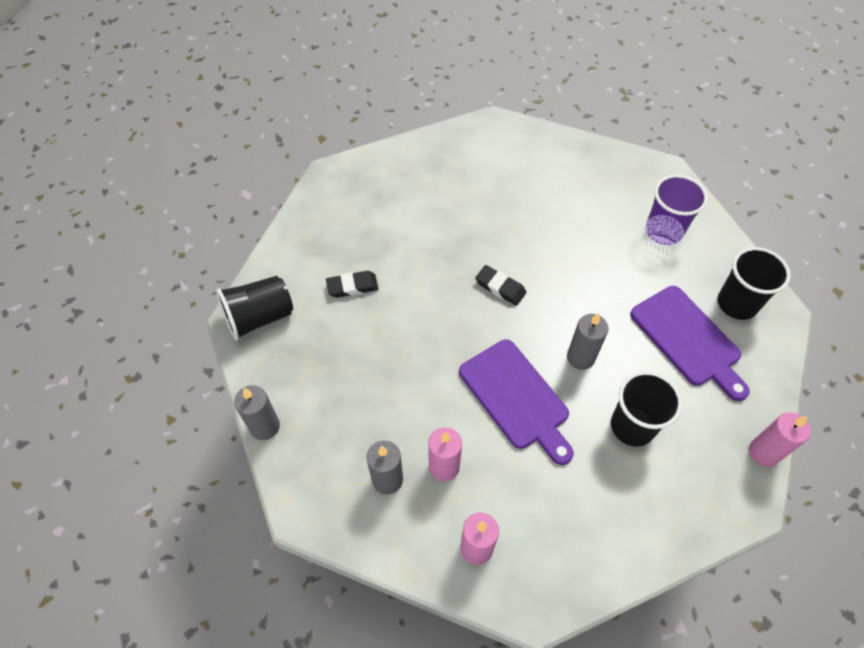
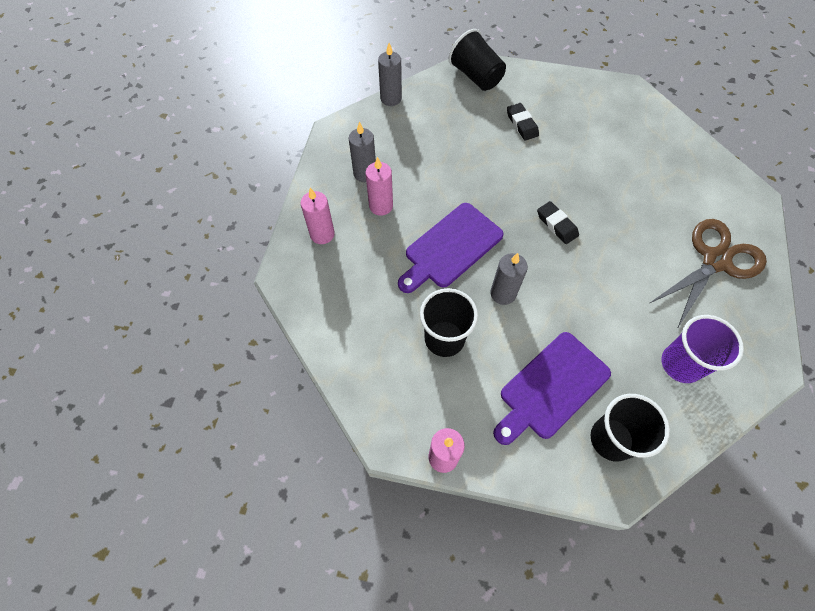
camera: 80 degrees right, 5 degrees up
(500, 287) = (556, 225): black eraser -> black eraser turned 60 degrees counterclockwise
(559, 173) = (715, 261): none -> brown scissors

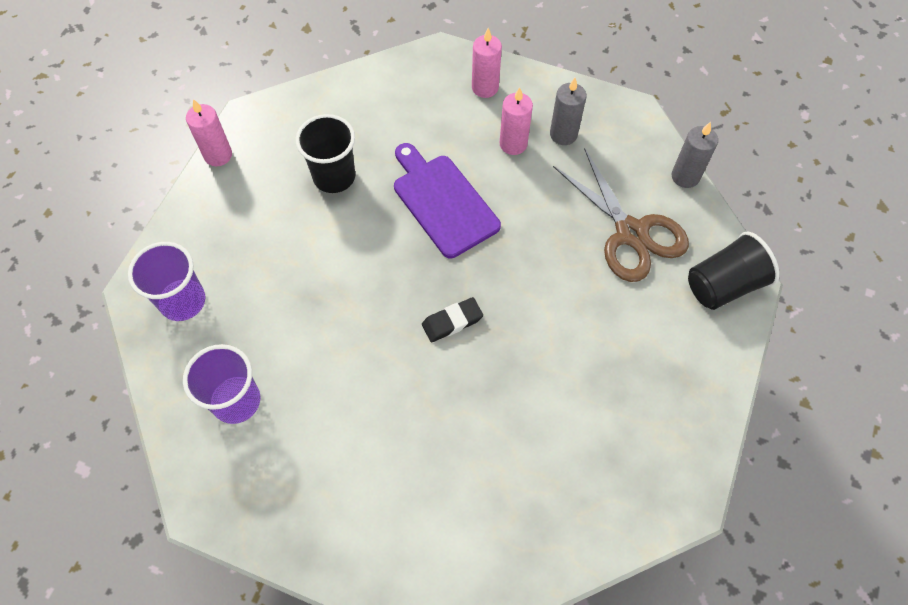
camera: 100 degrees right, 0 degrees up
(503, 293) = (372, 241): grey candle -> none
(522, 124) = (626, 323): black eraser -> none
(551, 388) = (252, 260): purple cutting board -> none
(611, 439) = (183, 301): black cup -> purple cup
(715, 261) = (357, 502): brown scissors -> brown scissors (631, 233)

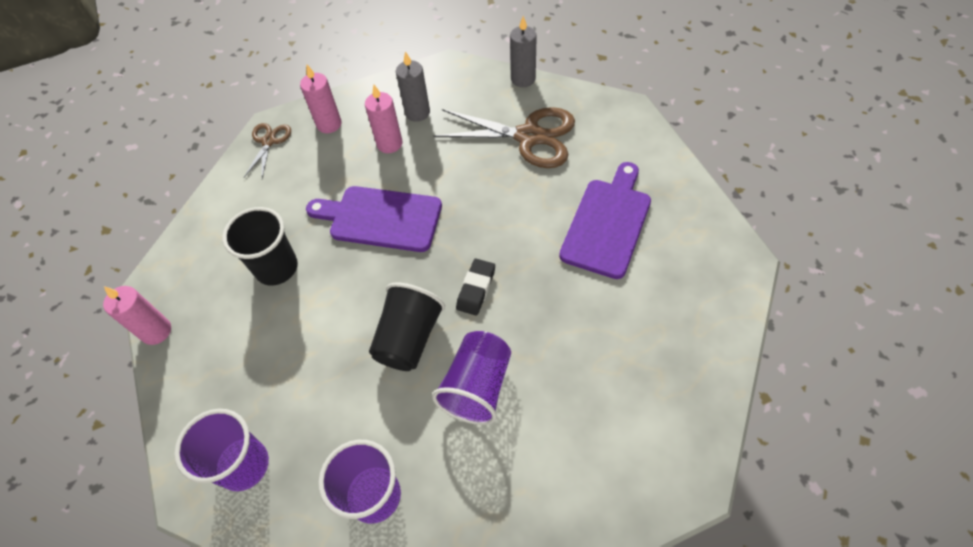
camera: 40 degrees left, 5 degrees down
(375, 394) = (477, 387): none -> purple cup
(427, 66) = (269, 141): none -> brown scissors
(611, 364) = (607, 223): none -> purple cutting board
(723, 285) = (616, 121): black cup -> black cup (409, 338)

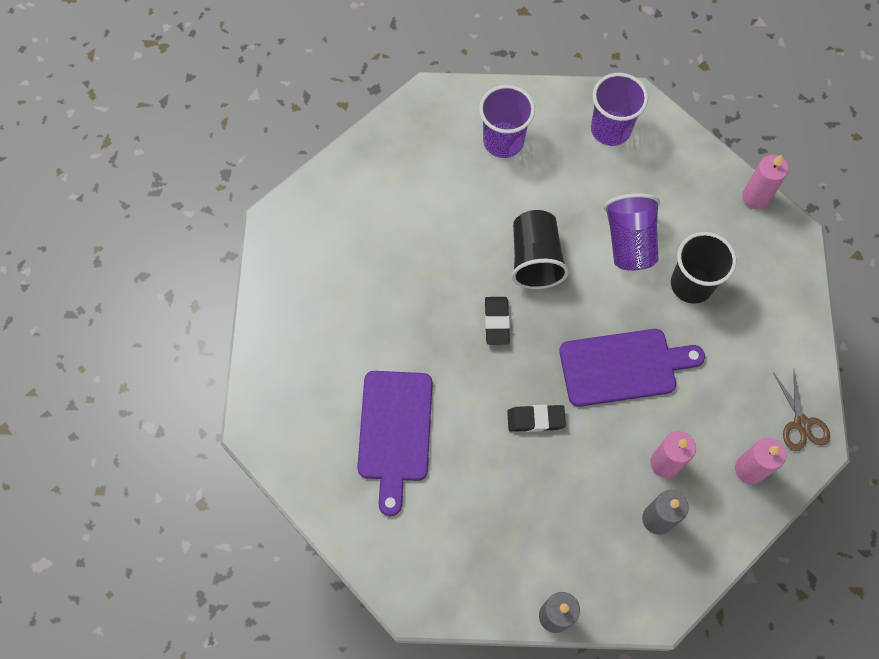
camera: 155 degrees right, 10 degrees up
(477, 387) = (460, 238): purple cup -> purple cup (629, 242)
(478, 199) = (535, 419): none -> black eraser
(529, 137) = (513, 522): brown scissors -> none

